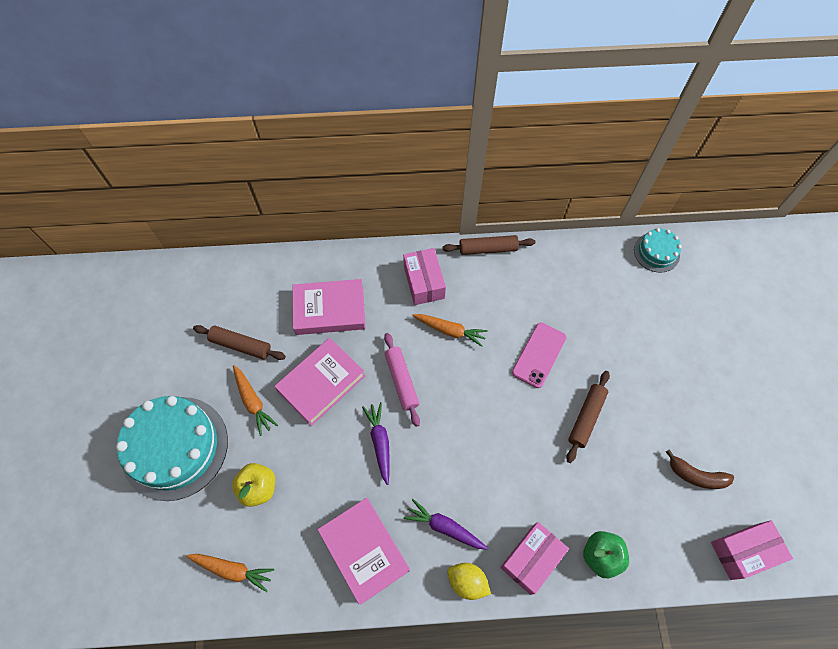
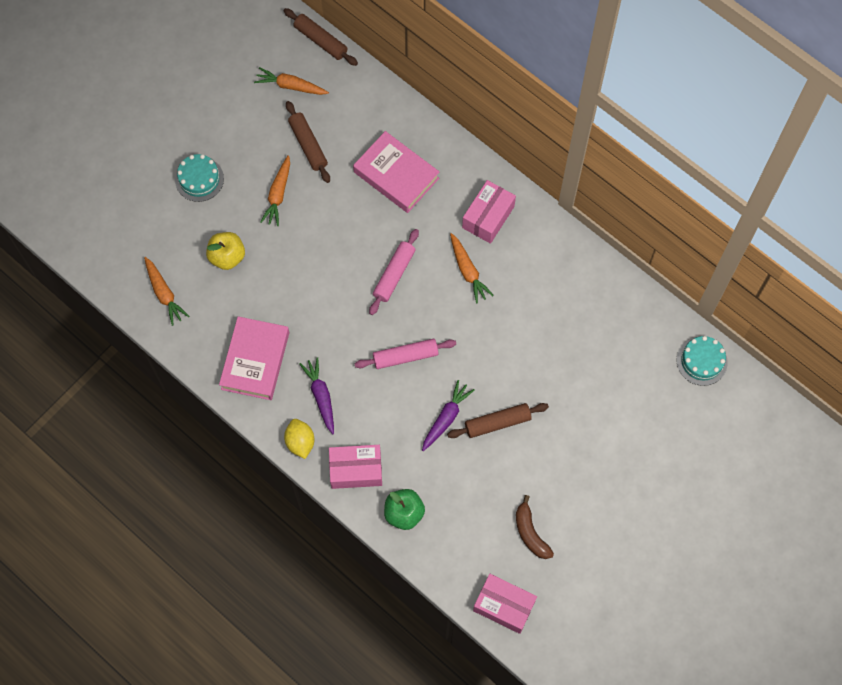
camera: 45 degrees right, 5 degrees up
(175, 447) = (199, 179): turquoise cake -> turquoise cake, size x0.50
(185, 315) = (291, 86): none -> orange carrot
(321, 383) = (336, 224): pink book -> none
(380, 442) = (335, 302): purple carrot -> purple carrot (446, 418)
(473, 433) = (405, 356): none -> pink rolling pin
(488, 249) = (567, 235): brown rolling pin -> brown rolling pin (320, 41)
(539, 355) = (514, 349): pink phone -> none

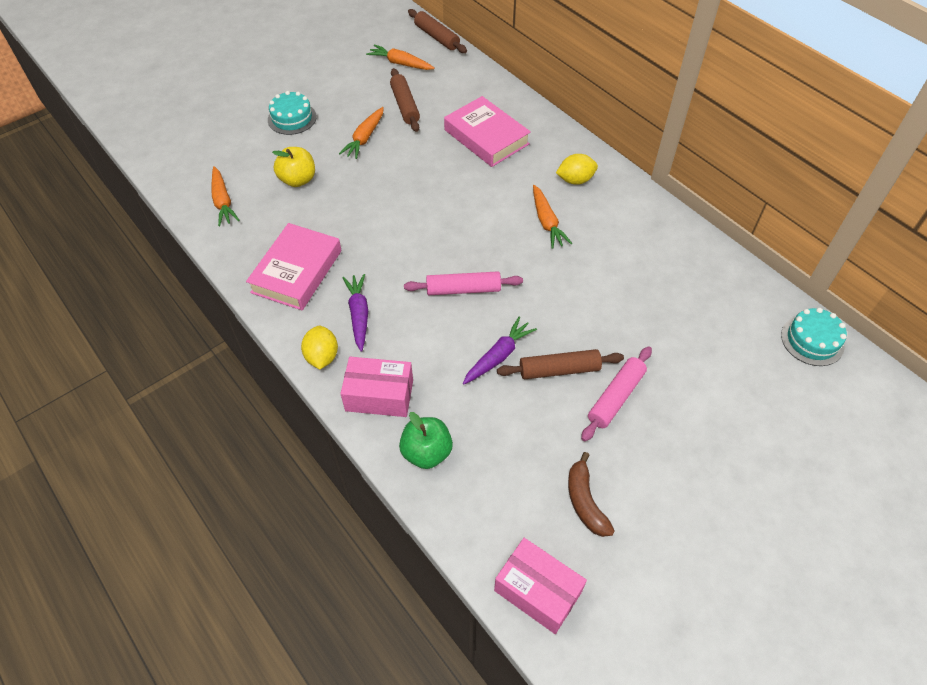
camera: 10 degrees right, 15 degrees down
(394, 274) = (466, 215): pink rolling pin -> pink rolling pin (615, 397)
(488, 217) = (575, 180): pink box -> yellow lemon

